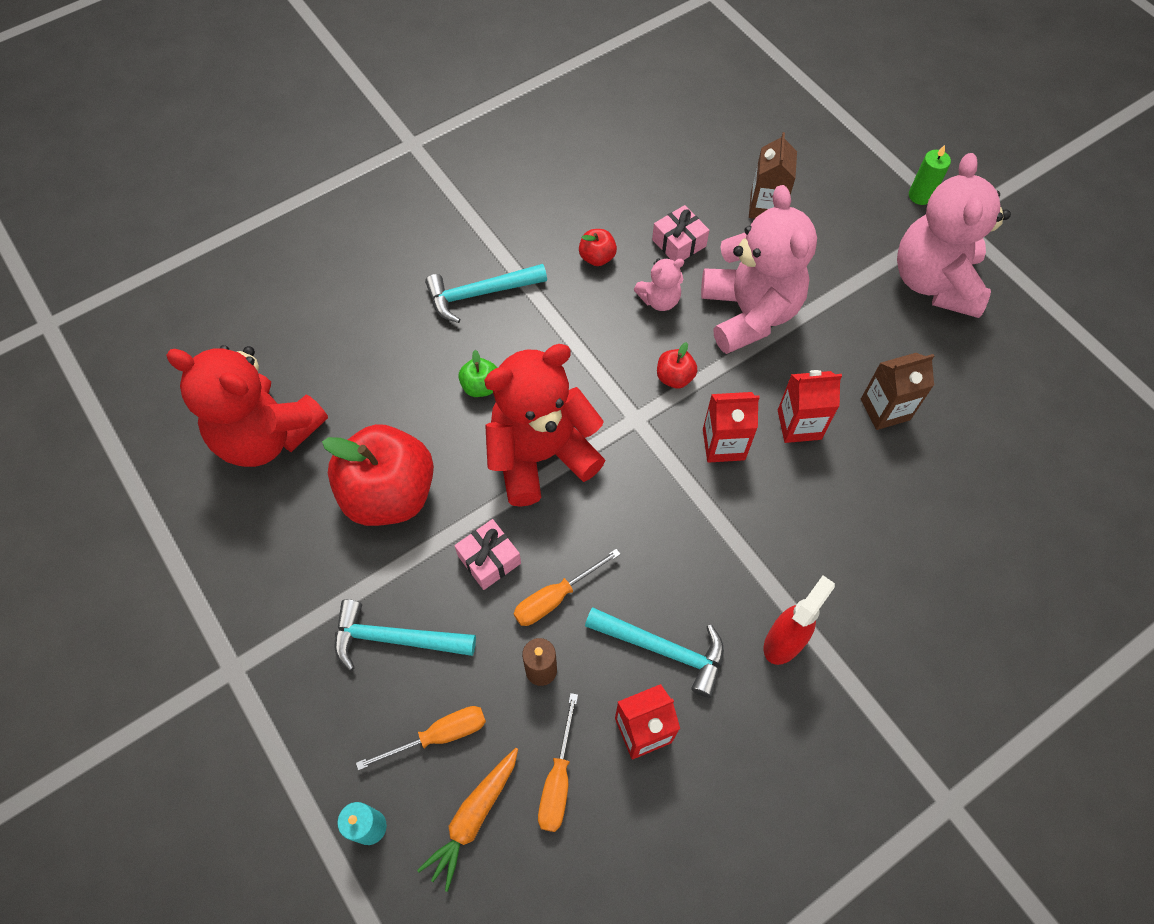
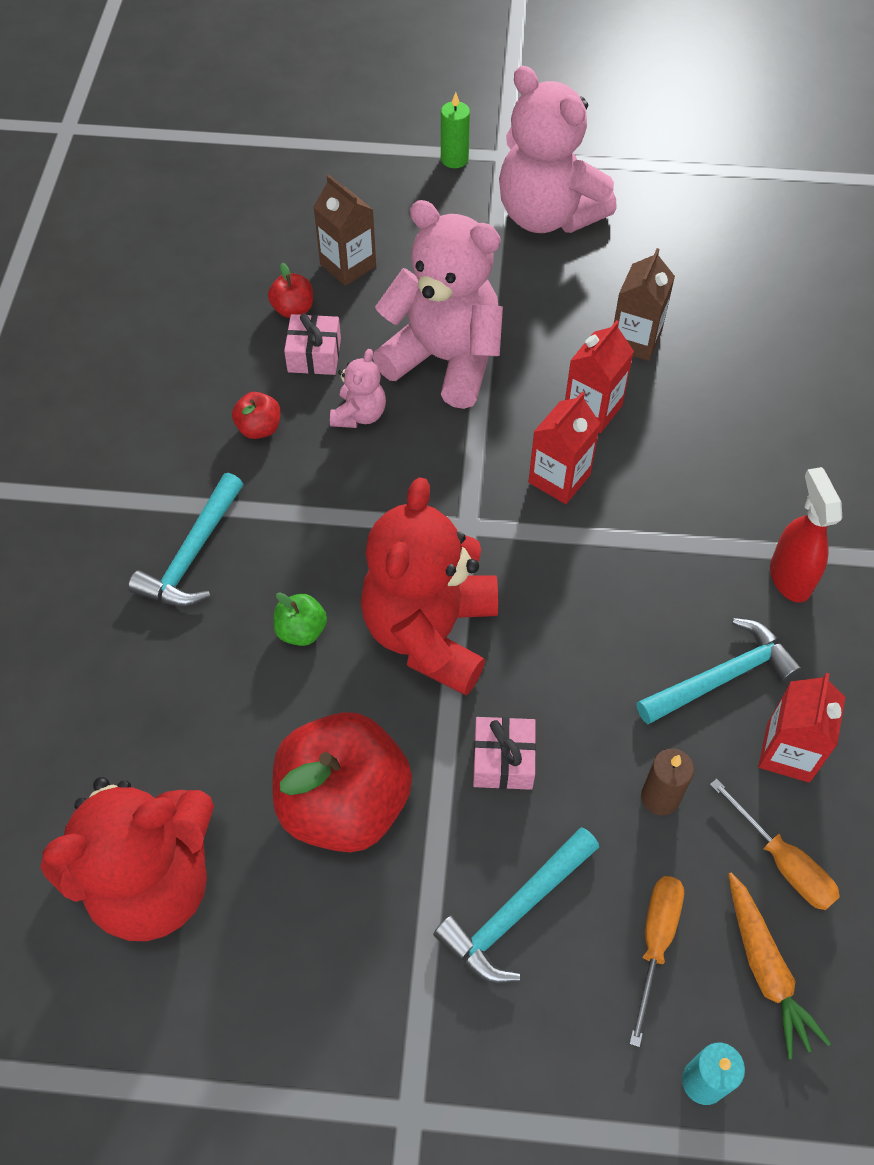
camera: 50 degrees left, 5 degrees down
(555, 597) = (594, 730): orange screwdriver -> none
(674, 377) = (454, 464): red apple -> red apple (293, 309)

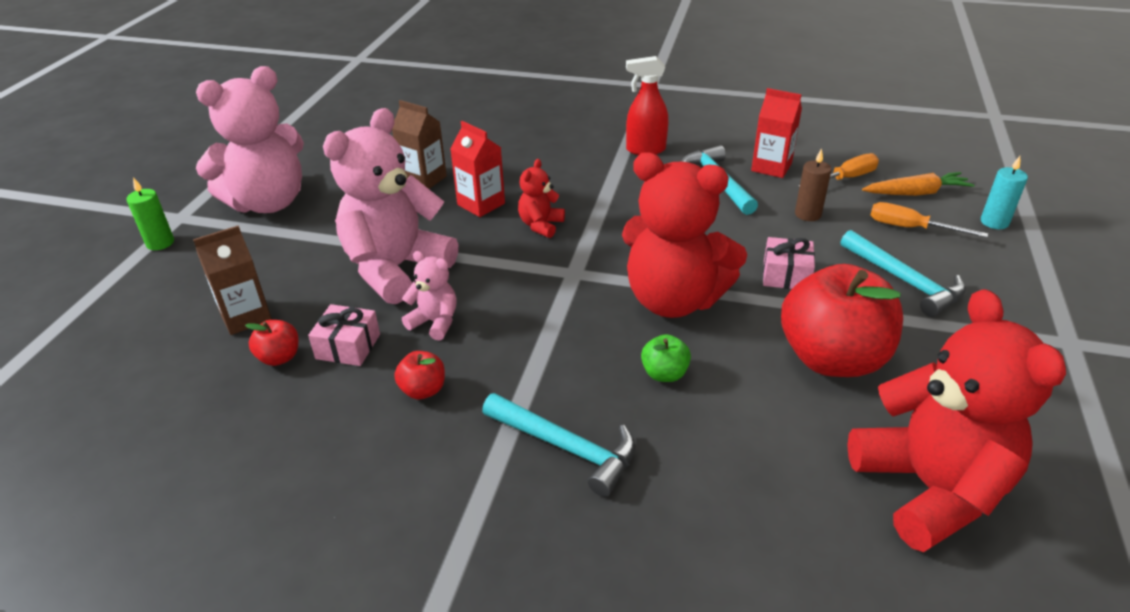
camera: 80 degrees left, 20 degrees down
(559, 478) = (541, 225): red carton -> red teddy bear

